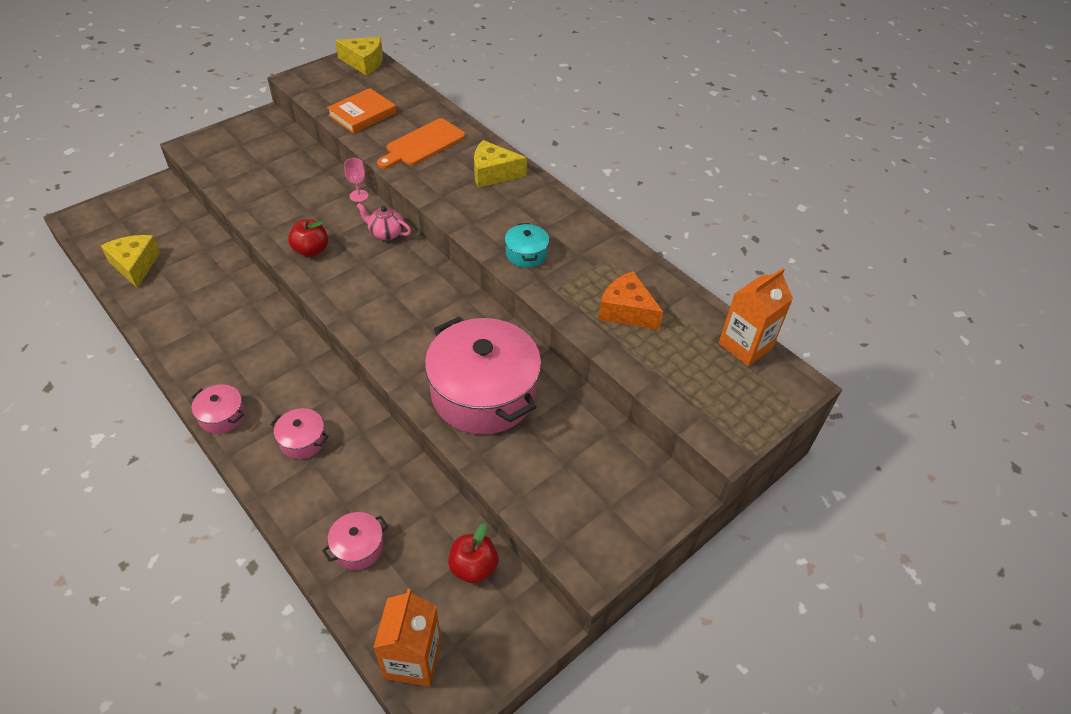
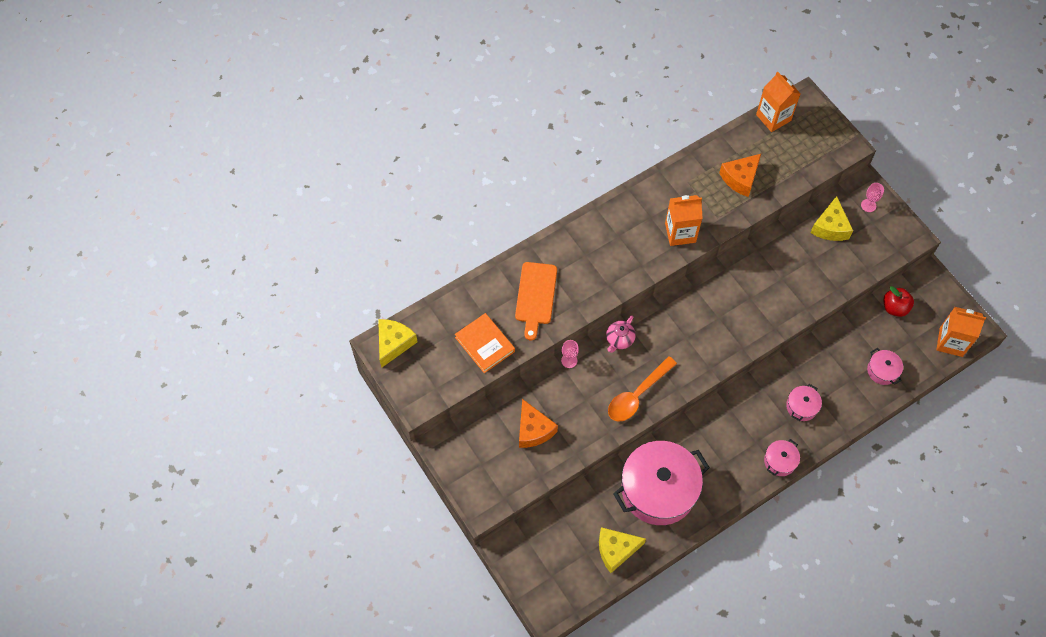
camera: 80 degrees left, 15 degrees up
(275, 174) = (533, 430): none -> orange cheese
(311, 250) = (637, 395): red apple -> orange spoon
(423, 144) = (535, 296): orange cutting board -> orange cutting board turned 45 degrees clockwise
(483, 393) = (787, 282): pink pot -> pink pot (658, 490)
(493, 173) = (581, 246): yellow cheese -> yellow cheese (830, 227)
(526, 254) = (680, 233): turquoise pot -> orange carton
(639, 499) = (868, 205): none -> pink goblet

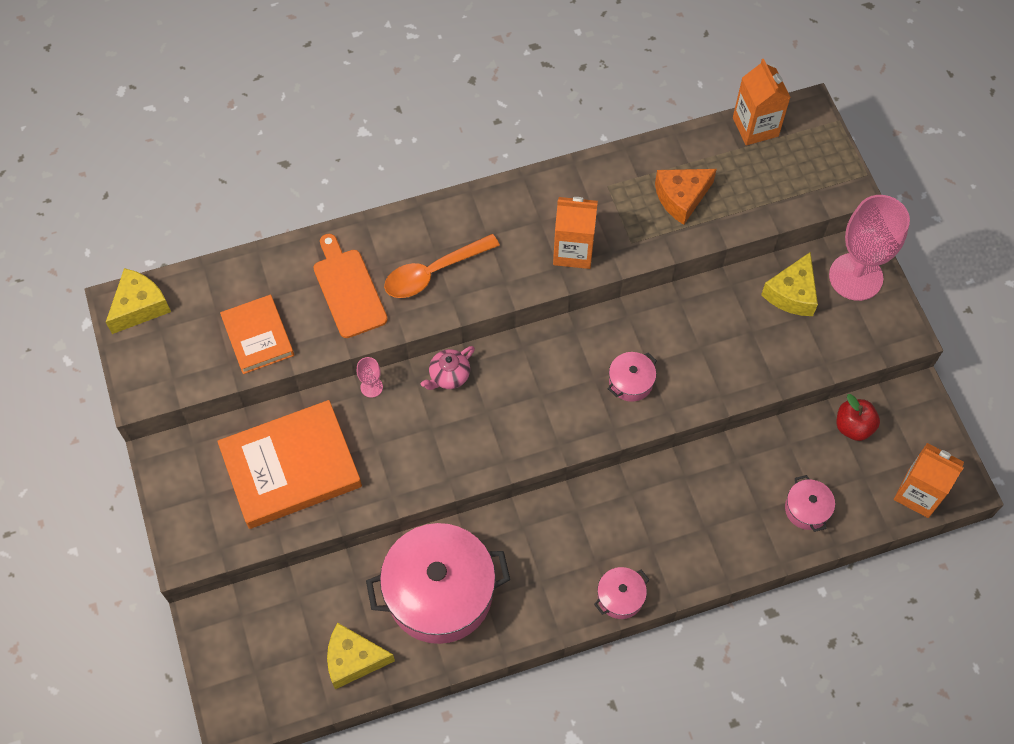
camera: 15 degrees right, 0 degrees up
(533, 430) = (291, 467): orange cheese -> orange book
(535, 296) = (348, 289): orange cutting board -> orange cutting board turned 135 degrees clockwise
(637, 395) = (447, 456): orange spoon -> orange spoon (434, 272)
(801, 407) = (676, 530): pink pot -> pink pot (630, 382)
(868, 205) = (855, 277): pink goblet -> pink goblet, size x2.46

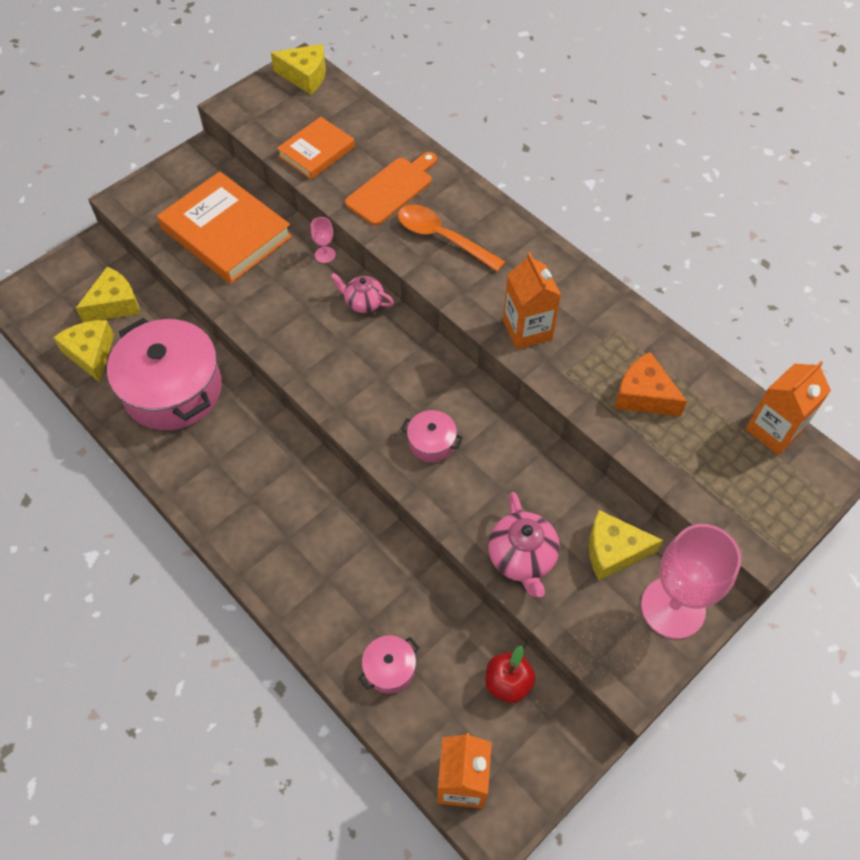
camera: 65 degrees right, 5 degrees down
(299, 617) = (114, 304): none -> yellow cheese
(620, 597) = (223, 531): pink pot -> none
(770, 361) = (522, 558): none -> pink teapot

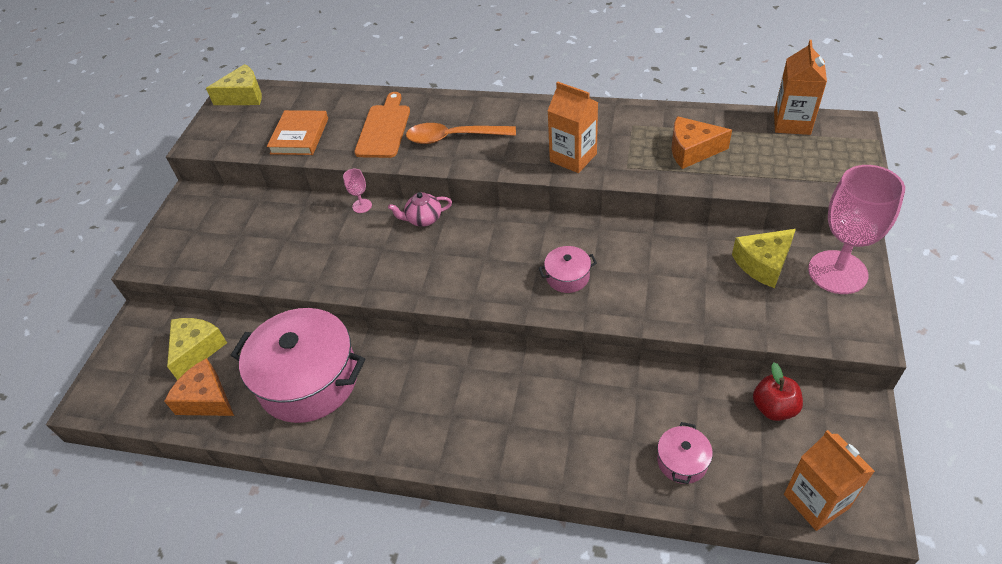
camera: 30 degrees left, 10 degrees down
(91, 354) = (206, 399): yellow cheese -> orange cheese
(226, 232) = (263, 235): orange book -> none
(522, 558) = (709, 308): pink teapot -> none

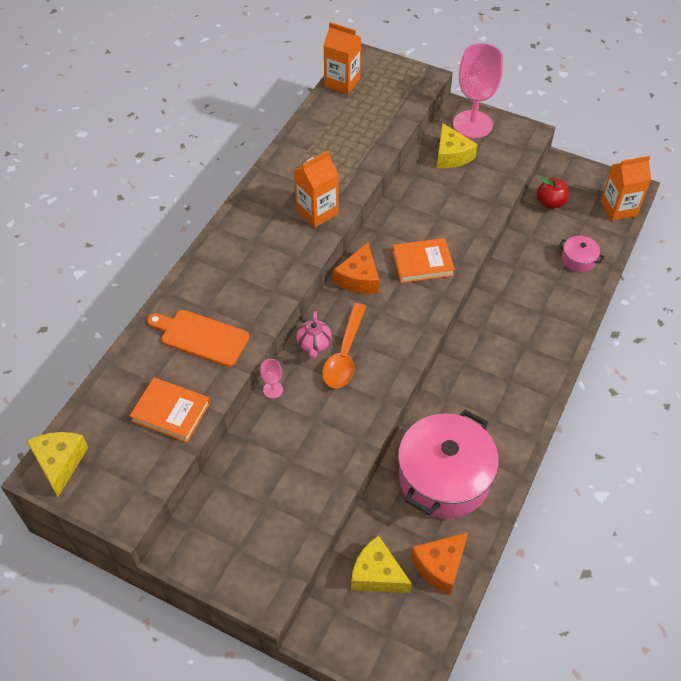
camera: 80 degrees left, 5 degrees up
(453, 137) = (246, 285): orange spoon -> orange spoon (344, 354)
(567, 277) = (422, 263): pink pot -> orange book
(692, 150) = (345, 142): orange cheese -> orange cheese (359, 278)

